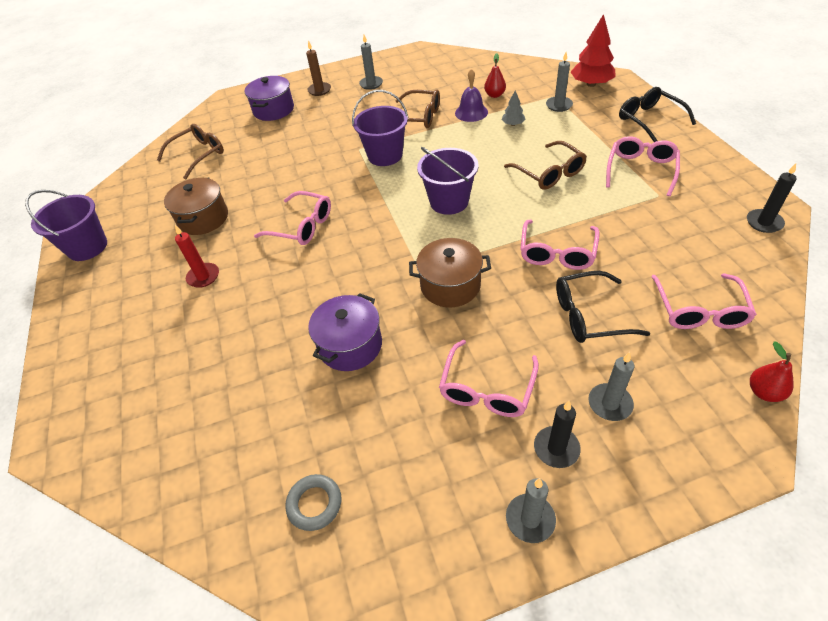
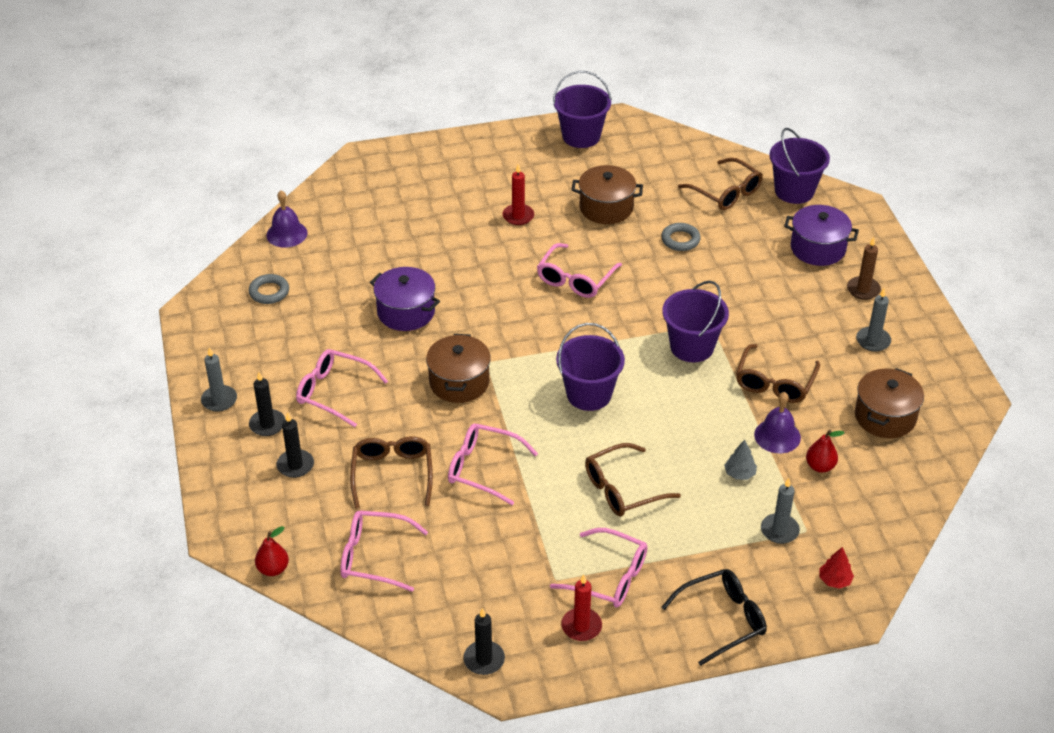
camera: 90 degrees right, 5 degrees down
(193, 508) = (287, 234): none -> purple bell
(205, 124) = (794, 191): none -> purple bucket
(255, 172) = (680, 240): none -> grey ring
(442, 76) = (885, 416): none -> brown pot
(589, 315) = (392, 474): black glasses -> brown glasses
(591, 84) = (834, 580): red tree -> red tree, size x0.51
(610, 403) = (295, 465): grey candle -> black candle
(696, 178) = (581, 626): none -> red candle

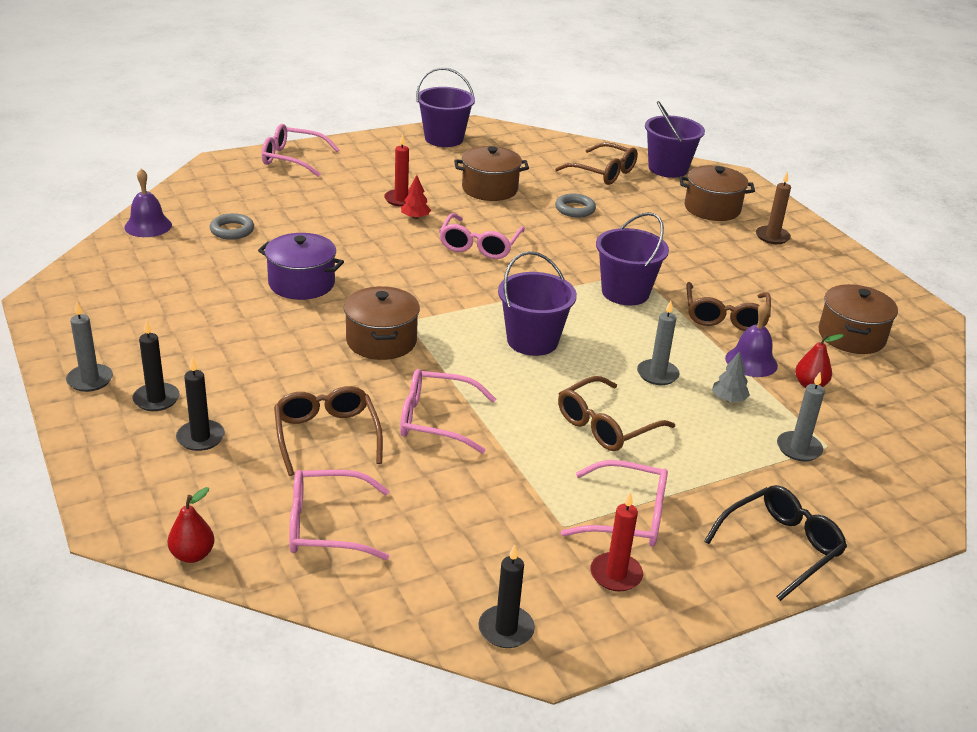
camera: 15 degrees left, 10 degrees down
(269, 292) = (136, 276): grey ring -> grey ring (232, 230)
(334, 392) = (234, 361): pink glasses -> pink glasses (292, 159)
(818, 248) = (712, 208): purple pot -> brown pot
(834, 580) = (884, 491): red tree -> red tree (415, 217)
(873, 341) = (804, 275): grey candle -> grey candle (657, 374)

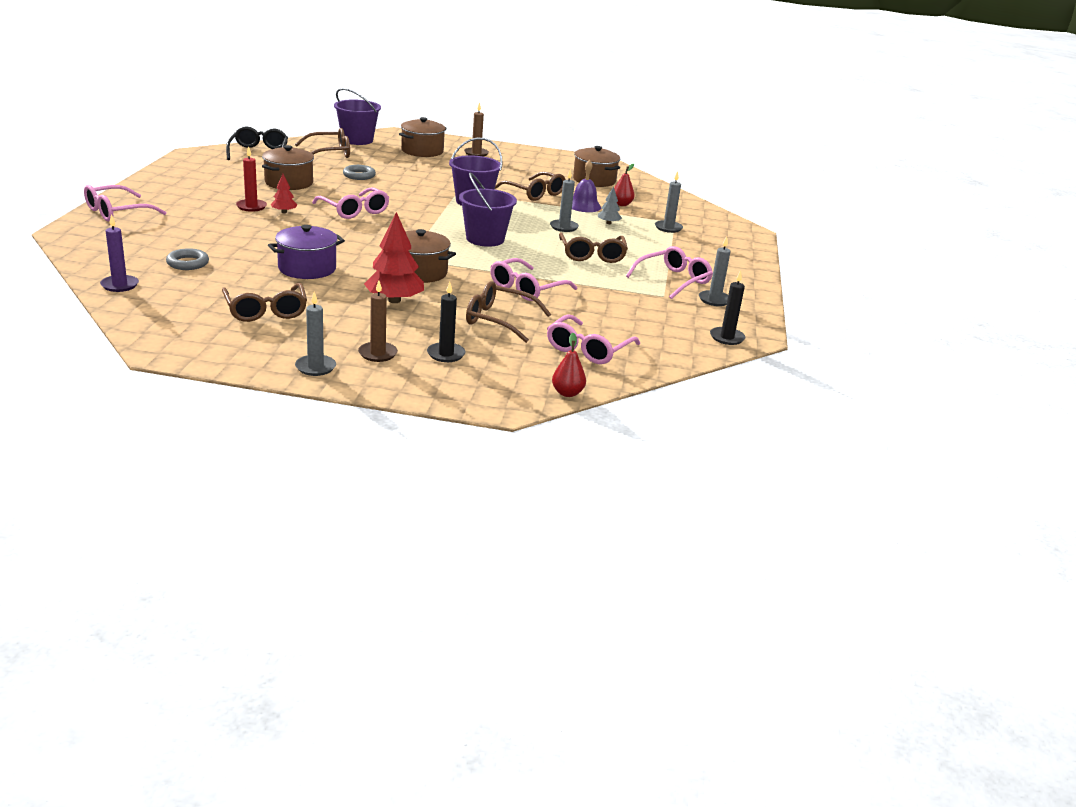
camera: 55 degrees left, 5 degrees down
(148, 226) = (120, 285): purple bell -> purple candle
(156, 399) = (377, 354): black candle -> brown candle
(180, 305) = (266, 311): none -> brown glasses
(291, 356) = (394, 300): none -> red tree
(444, 139) = (191, 167): purple bucket -> none
(616, 574) = (714, 300): red candle -> grey candle
(781, 547) = (735, 261): black glasses -> black glasses (259, 153)

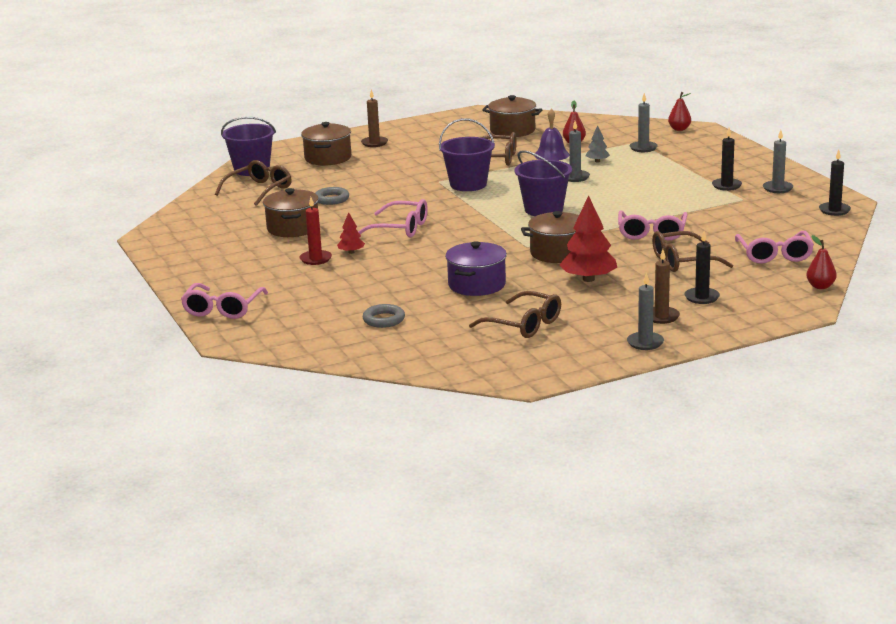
camera: 30 degrees left, 5 degrees down
(120, 285) = (378, 356): purple candle -> none
(259, 153) = (200, 213): black glasses -> none
(592, 255) = (639, 190): brown glasses -> none
(673, 280) = (726, 186): pink glasses -> black candle
(731, 226) = (679, 129): none -> red pear

